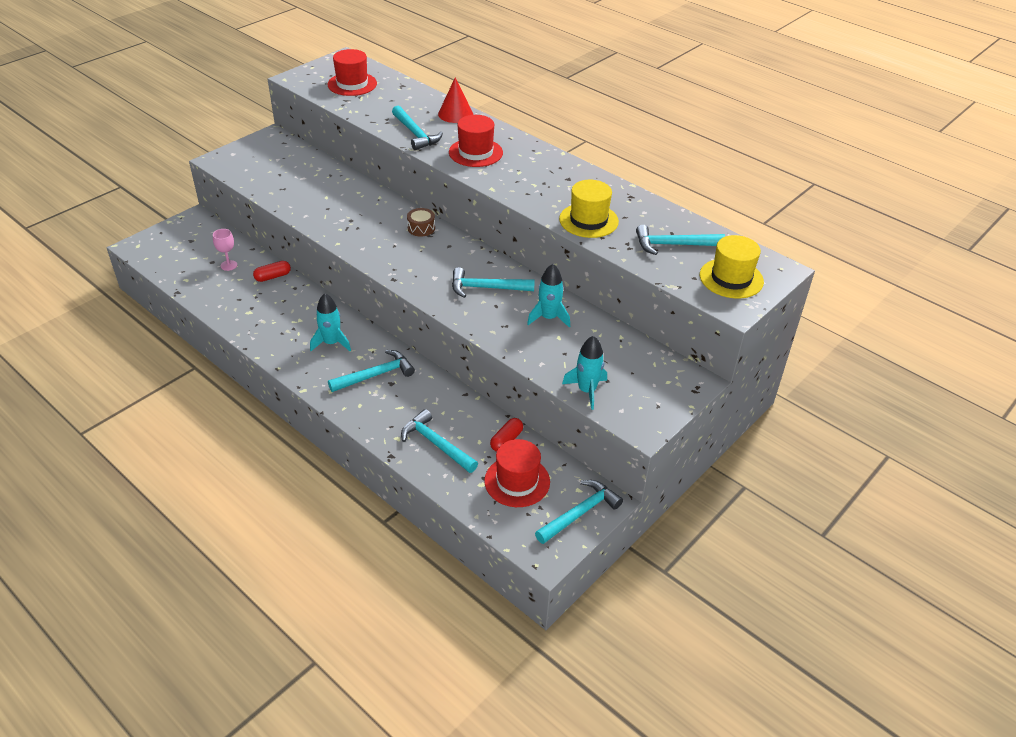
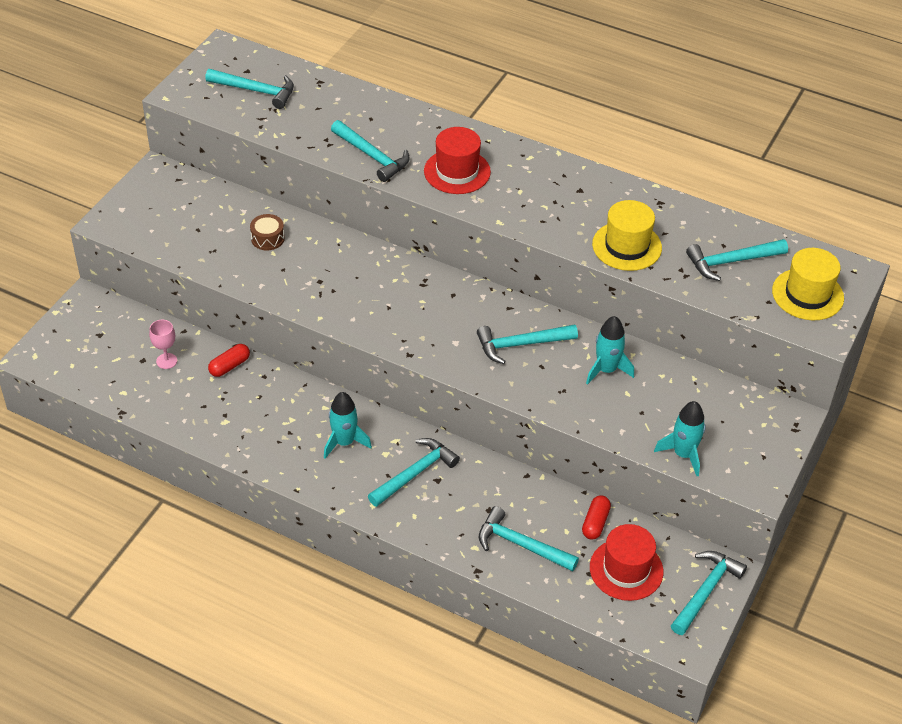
camera: 15 degrees left, 5 degrees up
(352, 84) = (256, 91): red hat -> turquoise hammer
(421, 228) = (409, 276): brown drum -> brown drum (267, 238)
(455, 114) = (406, 116): red cone -> none

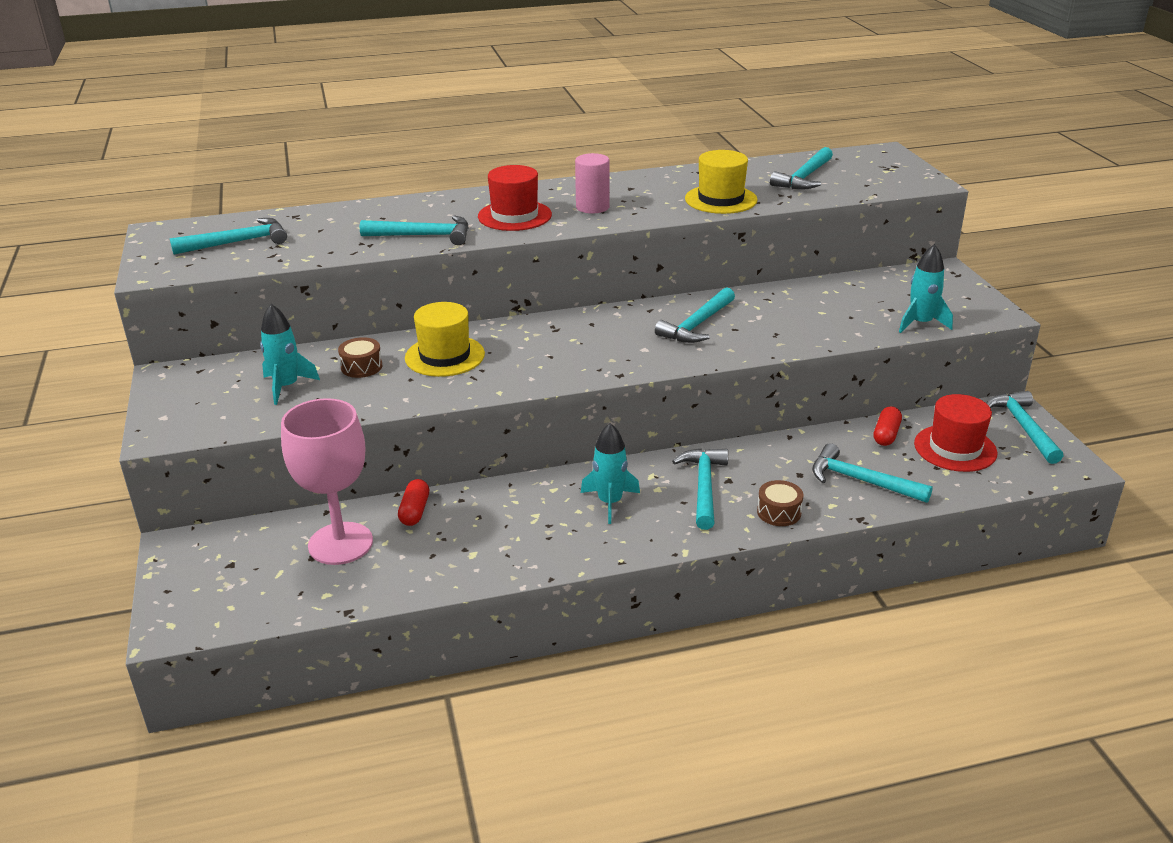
camera: 40 degrees left, 15 degrees down
(166, 361) = (340, 543): pink goblet -> pink goblet, size x2.29
(434, 527) = (779, 512): none -> brown drum
(521, 545) = (861, 481): turquoise hammer -> turquoise hammer turned 45 degrees clockwise
(522, 195) = (592, 207): none -> pink cylinder
(595, 523) = (886, 434): red capsule -> red capsule turned 45 degrees clockwise
(606, 370) = (784, 307): turquoise rocket -> turquoise rocket (286, 387)
(807, 294) = (881, 171): yellow hat -> yellow hat (445, 356)

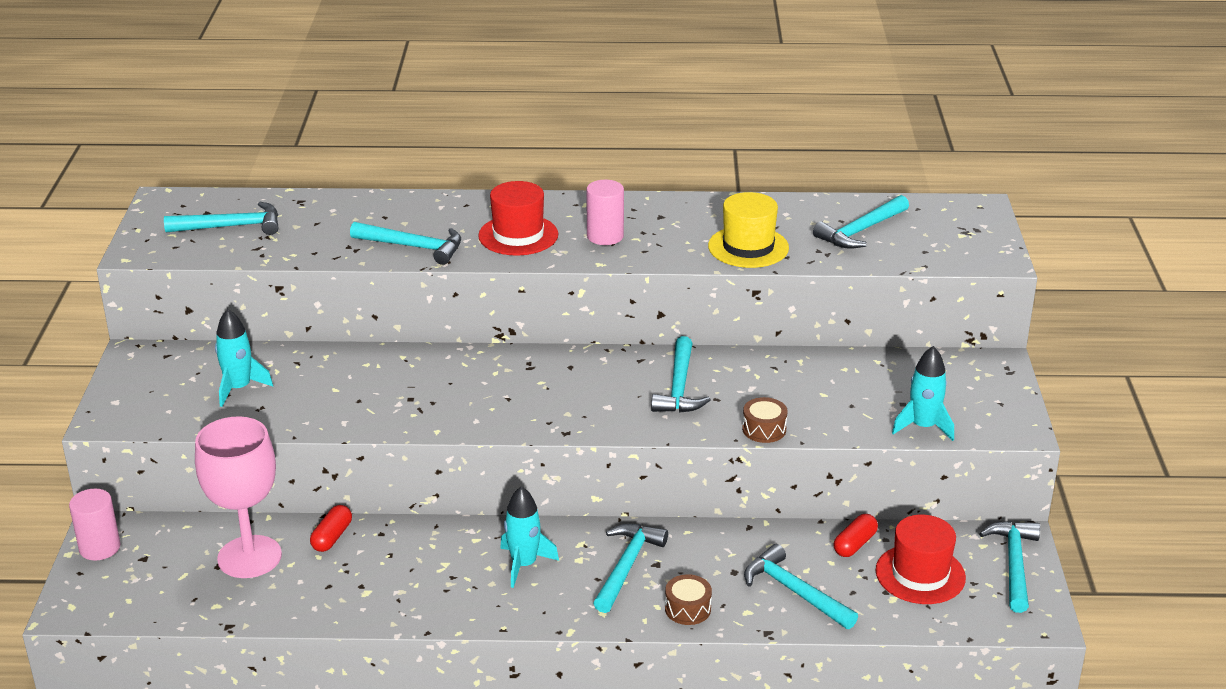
camera: 15 degrees right, 0 degrees up
(180, 563) = (100, 548): none -> pink cylinder
(361, 367) = (318, 378): brown drum -> brown drum (764, 429)
(445, 356) = (404, 380): yellow hat -> none
(697, 325) = (679, 387): turquoise hammer -> turquoise hammer turned 45 degrees counterclockwise

